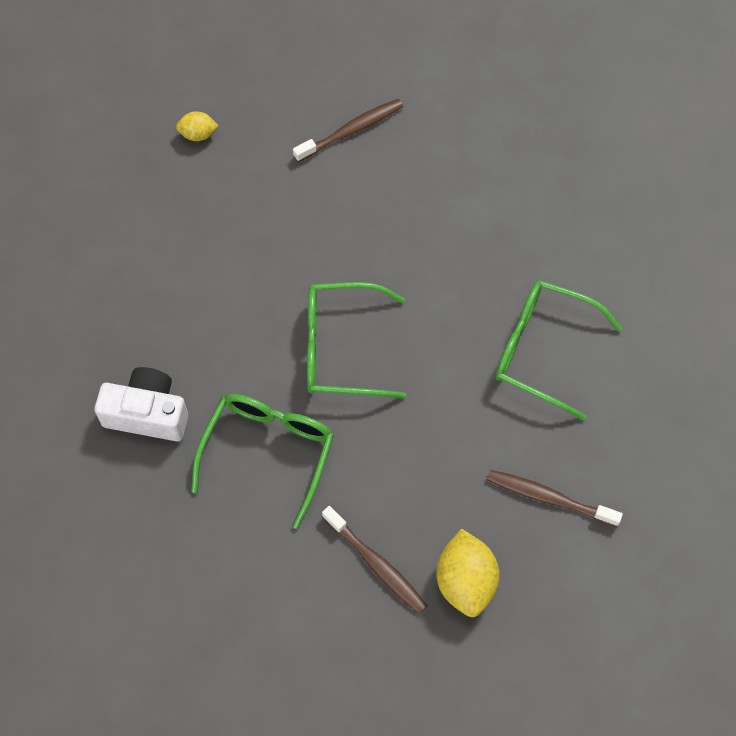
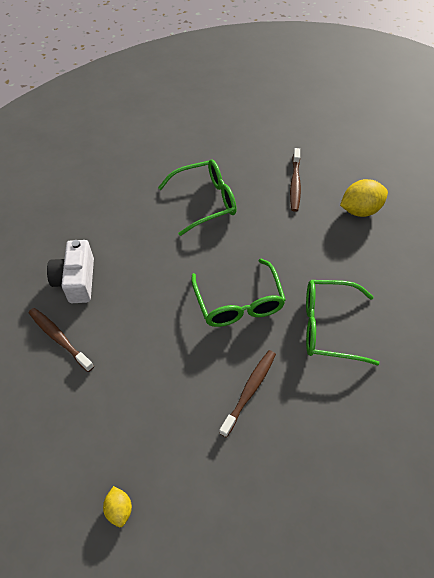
camera: 105 degrees left, 10 degrees down
(147, 413) = (334, 414): white camera -> white camera (76, 281)
(198, 134) = (76, 453): yellow lemon -> yellow lemon (119, 509)
(376, 564) = (372, 252): brown toothbrush -> brown toothbrush (249, 391)
(542, 350) = (205, 201): green glasses -> green glasses turned 120 degrees counterclockwise

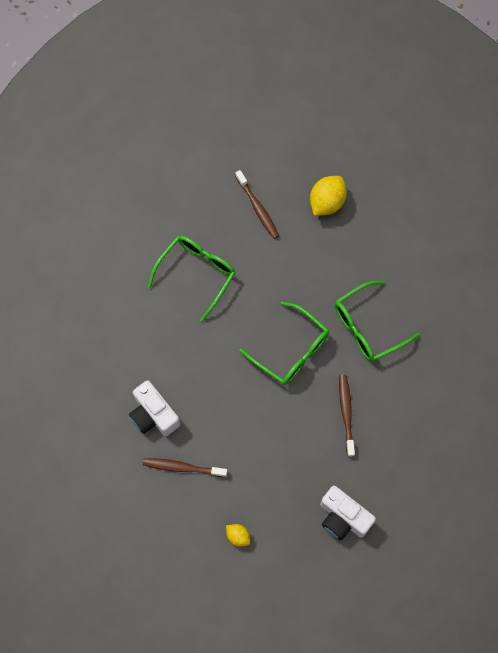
camera: 35 degrees left, 15 degrees up
(119, 509) = (321, 546): yellow lemon -> yellow lemon (238, 536)
(166, 495) = (343, 517): none -> white camera

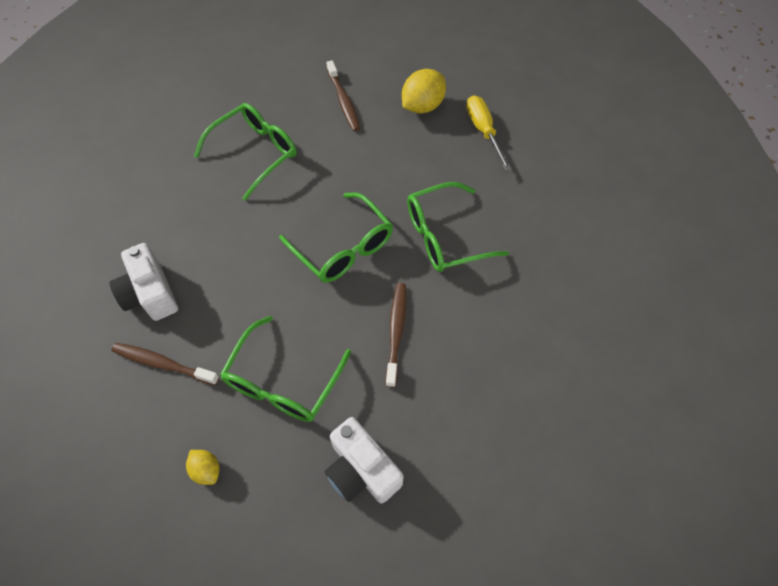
camera: 10 degrees right, 10 degrees down
(273, 466) = (283, 382): none -> green glasses
(382, 220) = (483, 131): none -> yellow screwdriver

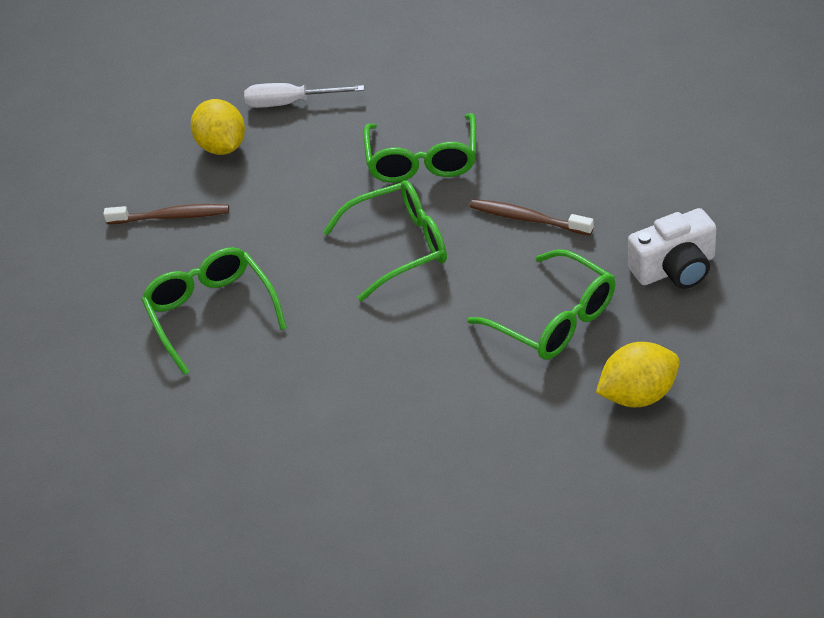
camera: 65 degrees left, 15 degrees down
(150, 294) = (386, 435): white camera -> none
(163, 364) = (492, 427): brown toothbrush -> none
(206, 470) = (638, 395): yellow lemon -> yellow lemon, size x1.84
(483, 131) = (291, 103): yellow screwdriver -> white screwdriver

